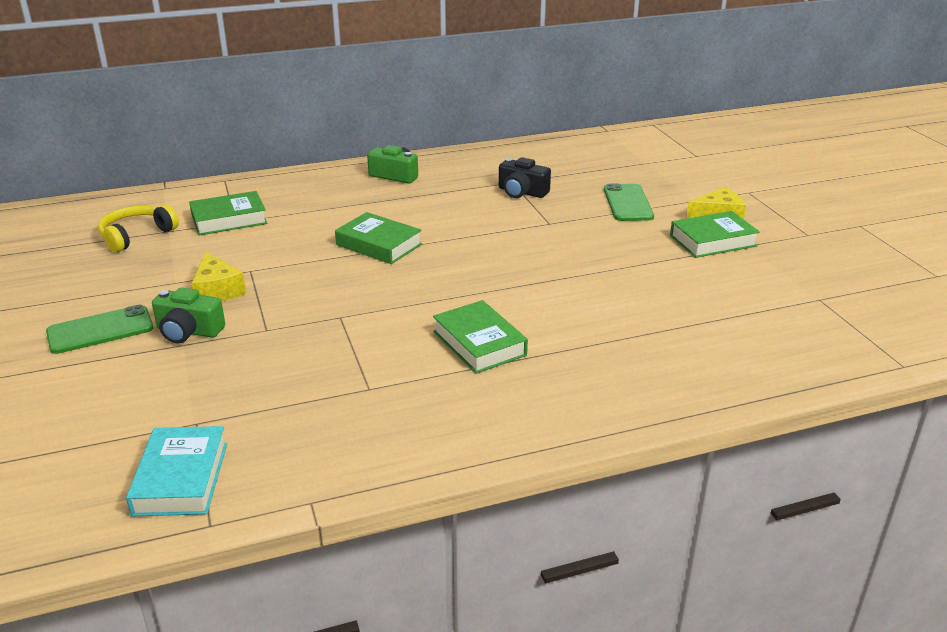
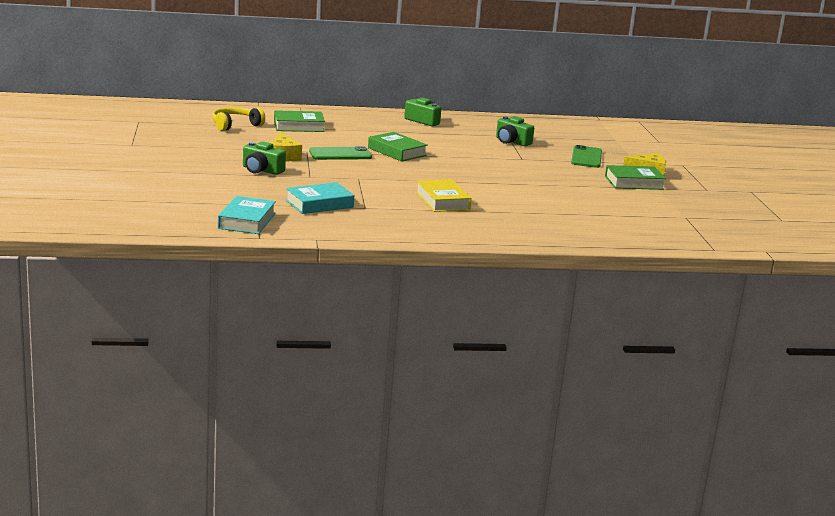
camera: 10 degrees right, 10 degrees down
(100, 330) = (207, 162): green phone -> green phone (340, 154)
(295, 397) = (319, 204): none -> turquoise book
(479, 343) = (442, 201): green book -> yellow book
(522, 192) = (511, 141): black camera -> green camera

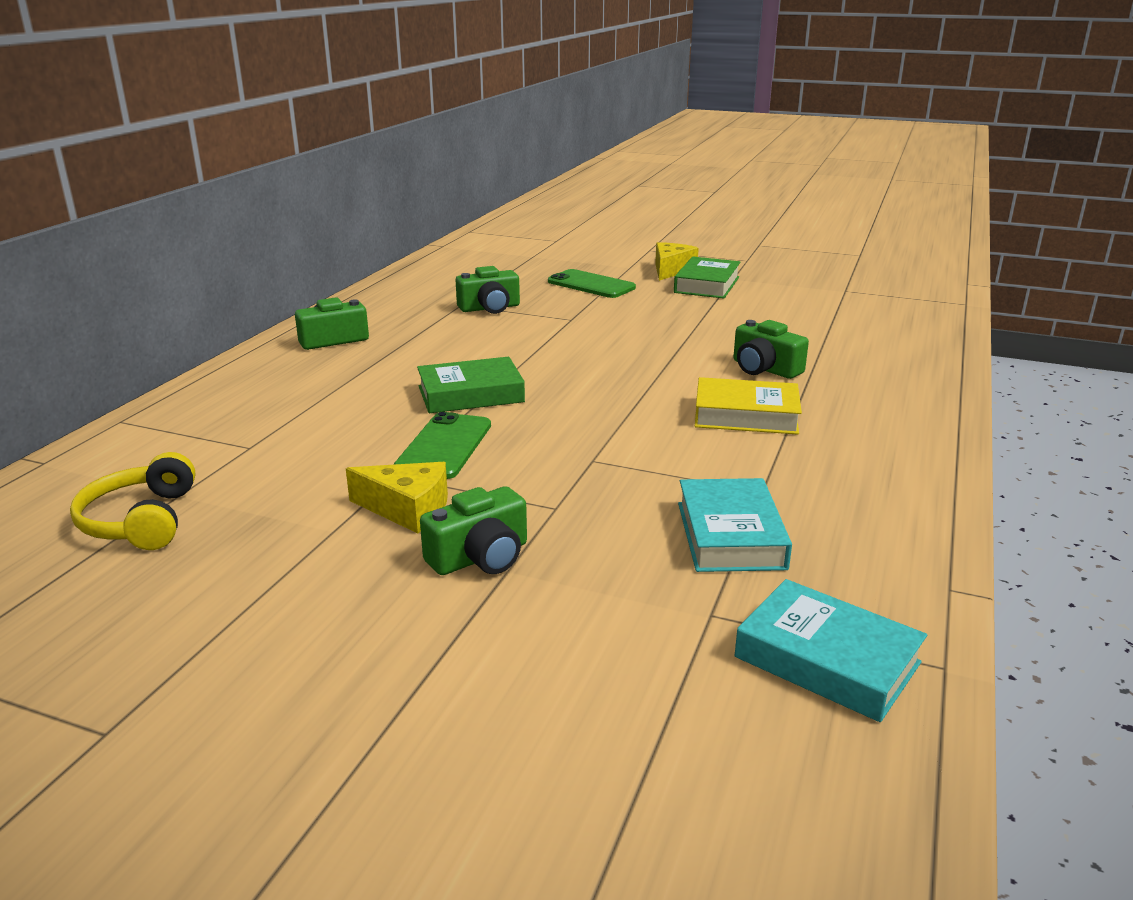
camera: 60 degrees left, 5 degrees up
(299, 126) = (236, 449): green book -> none
(510, 202) = (764, 369): none -> green camera

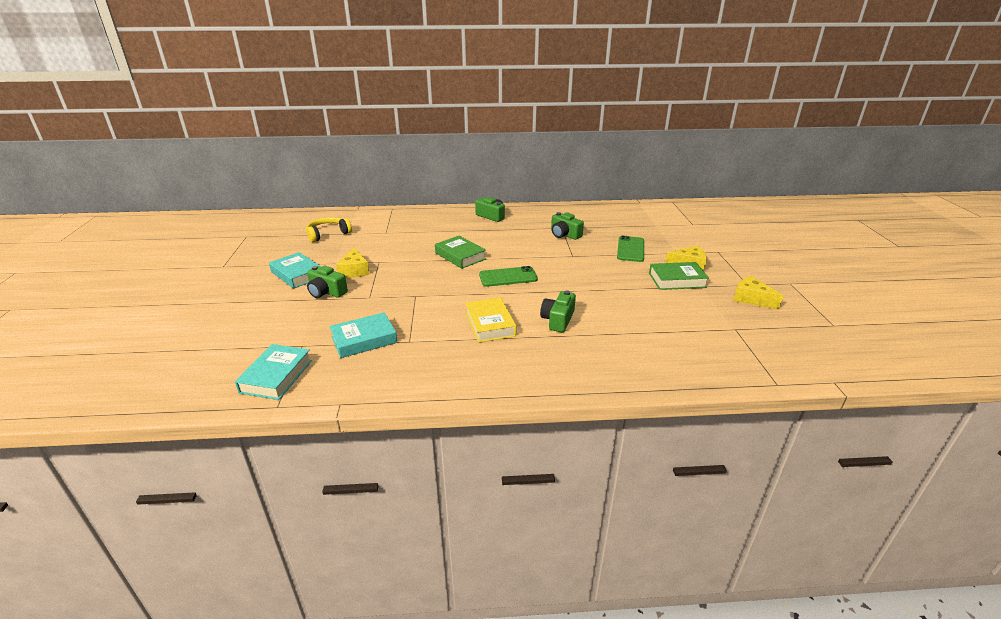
camera: 65 degrees right, 5 degrees up
(336, 590) = (297, 274): none -> turquoise book
(444, 446) = (408, 264): green phone -> green phone (508, 277)
(782, 267) = (751, 299): none -> yellow cheese

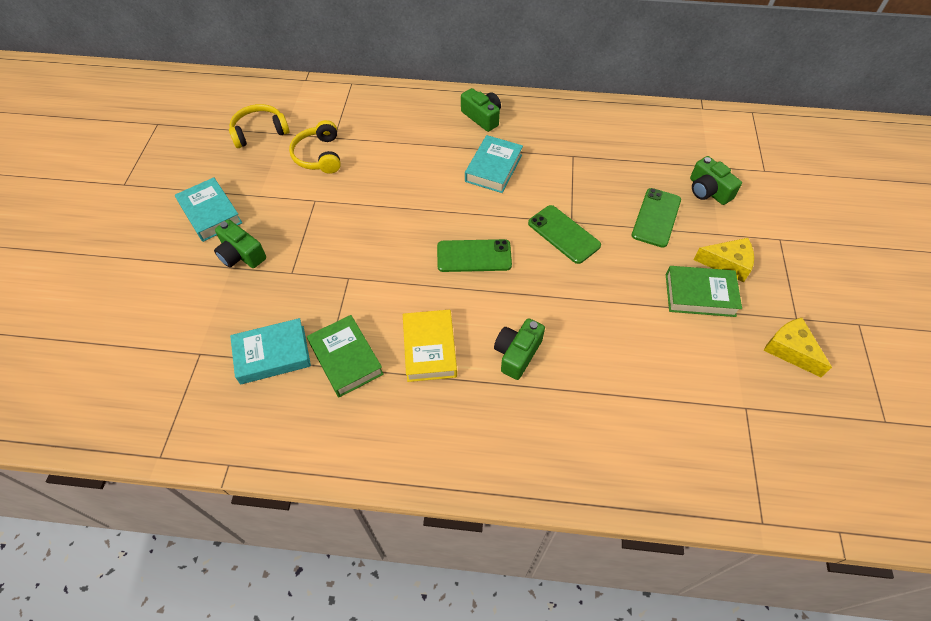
camera: 10 degrees right, 25 degrees up
(276, 376) = (164, 405): turquoise book -> turquoise book (493, 168)
(354, 271) = (281, 215): yellow cheese -> none
(376, 241) = (319, 155): none -> yellow headphones
(460, 256) = (421, 202): green book -> green book (346, 359)
(564, 234) = (573, 172): green camera -> green camera (708, 191)
(569, 262) = (563, 234): none -> green phone

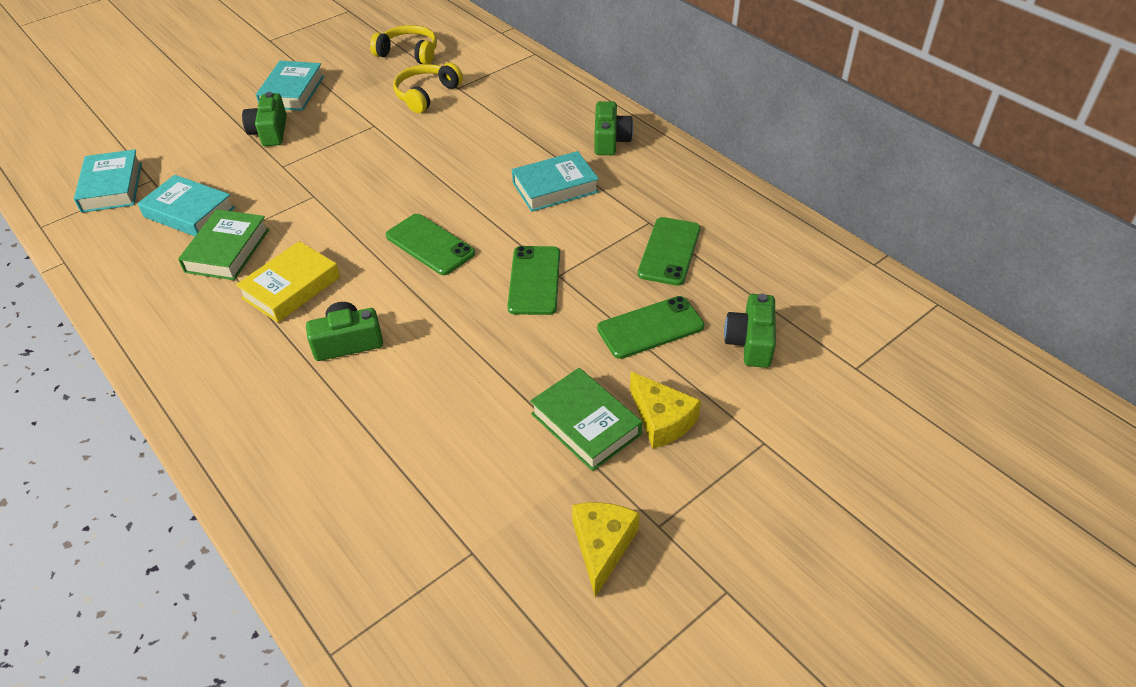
camera: 45 degrees right, 10 degrees down
(173, 383) = (112, 187): none -> turquoise book
(606, 166) = (669, 251): none -> green phone

